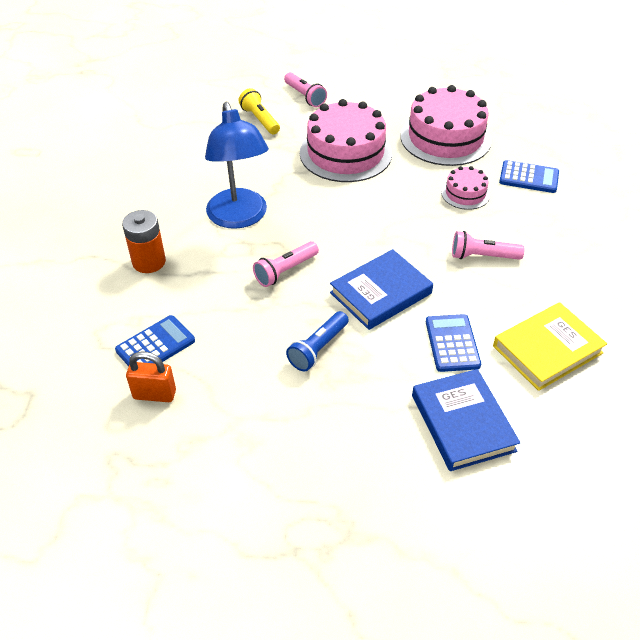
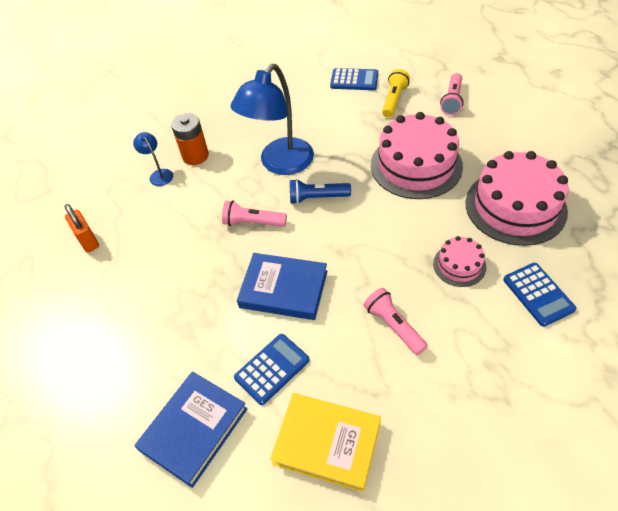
camera: 55 degrees right, 5 degrees up
(136, 298) = (159, 174): none -> blue lamp
(155, 345) = (127, 211): blue calculator -> blue calculator (354, 80)
(318, 348) = (195, 291): blue flashlight -> blue flashlight (317, 198)

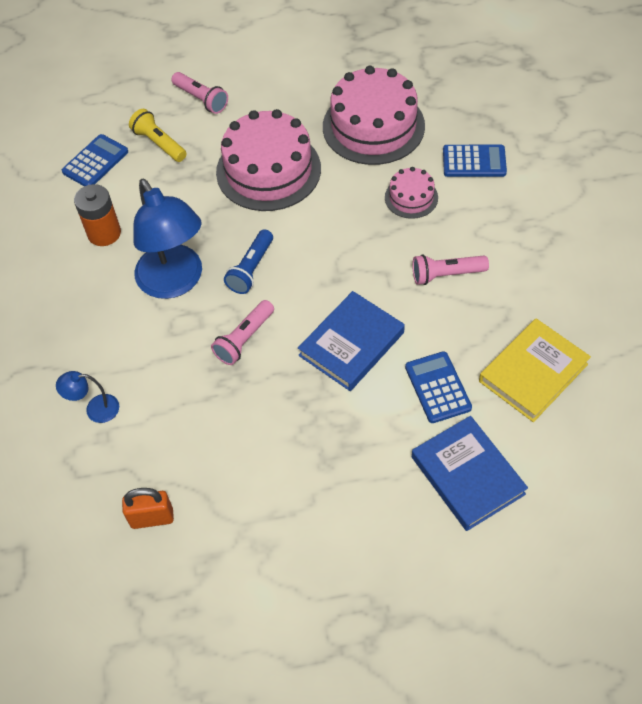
camera: 65 degrees left, 5 degrees up
(195, 156) = (93, 361): orange battery -> orange battery (104, 233)

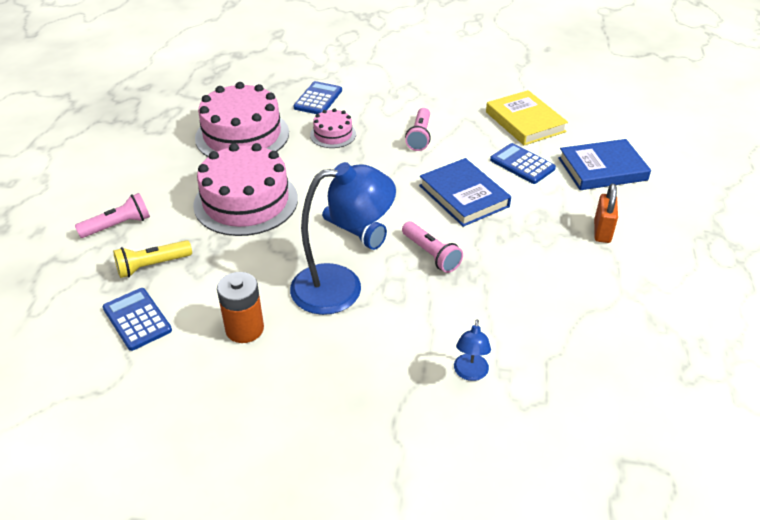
camera: 75 degrees left, 15 degrees down
(152, 518) = (605, 351): orange padlock -> orange padlock (602, 231)
(437, 387) = (522, 164): blue calculator -> blue calculator turned 45 degrees clockwise

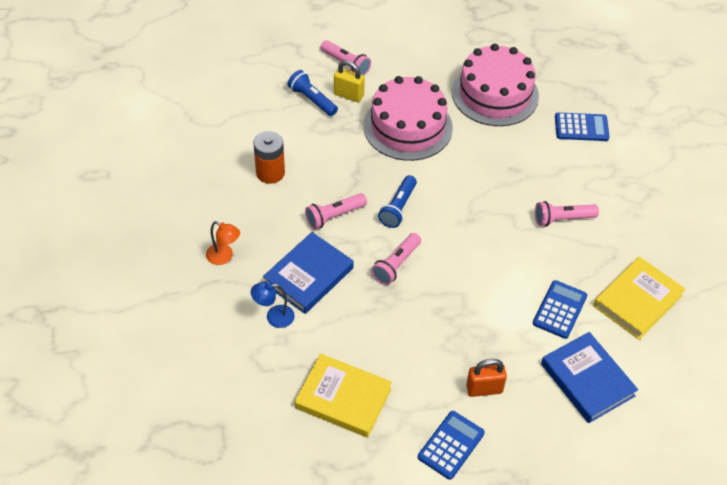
camera: 70 degrees right, 10 degrees up
(137, 319) = (258, 113): blue calculator -> blue calculator (451, 445)
(152, 266) = (312, 100): yellow flashlight -> blue flashlight
(167, 234) = (348, 95): none -> yellow padlock
(333, 134) = (530, 155): pink cake -> none
(342, 287) = (334, 216): blue lamp -> pink flashlight
(359, 404) = (224, 257): none -> orange lamp
(463, 196) = (486, 272): blue book -> blue book (308, 276)
(597, 337) = (343, 398): none -> yellow book

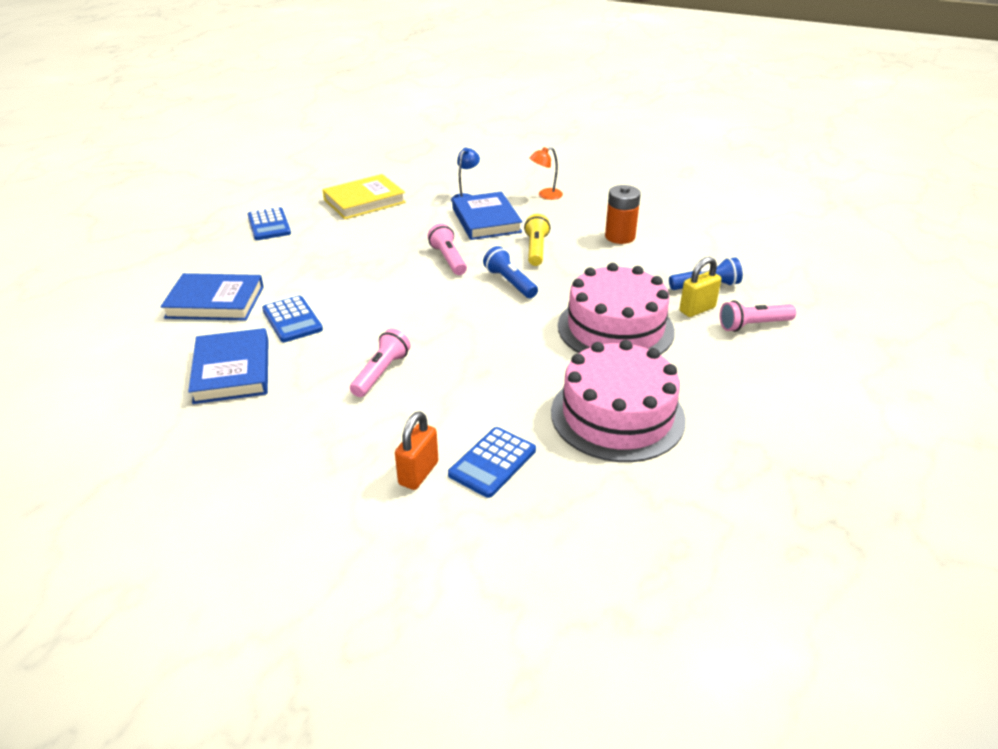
camera: 125 degrees right, 15 degrees down
(334, 216) = (536, 249): pink flashlight -> yellow flashlight
(484, 389) = (285, 253): orange padlock -> orange padlock (418, 473)
(637, 301) = (232, 371): yellow book -> blue book

